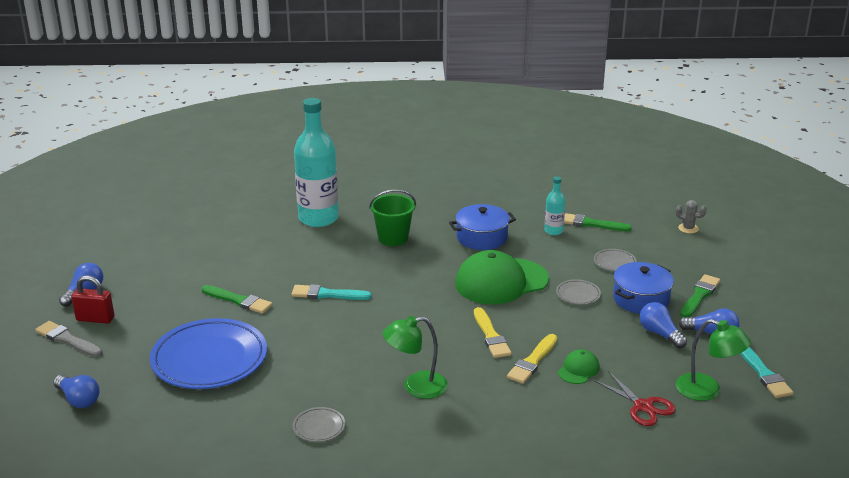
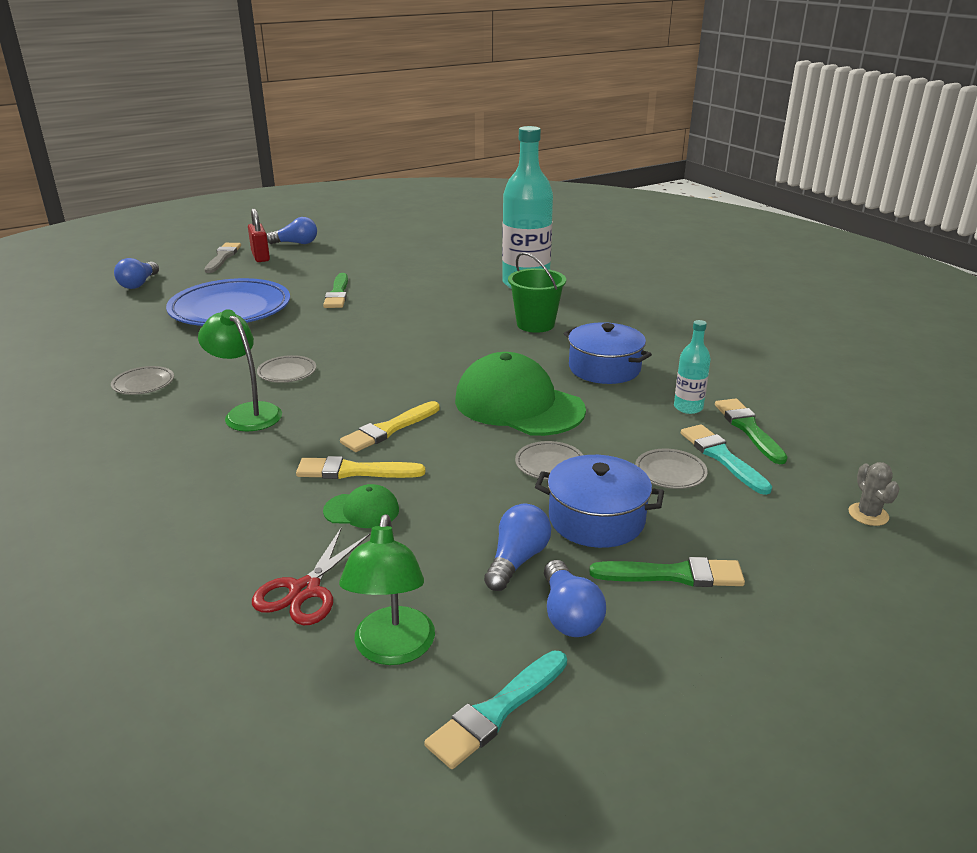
camera: 60 degrees right, 0 degrees up
(327, 294) = (387, 324): turquoise brush -> turquoise brush (722, 457)
(366, 356) = (287, 372): none -> grey plate

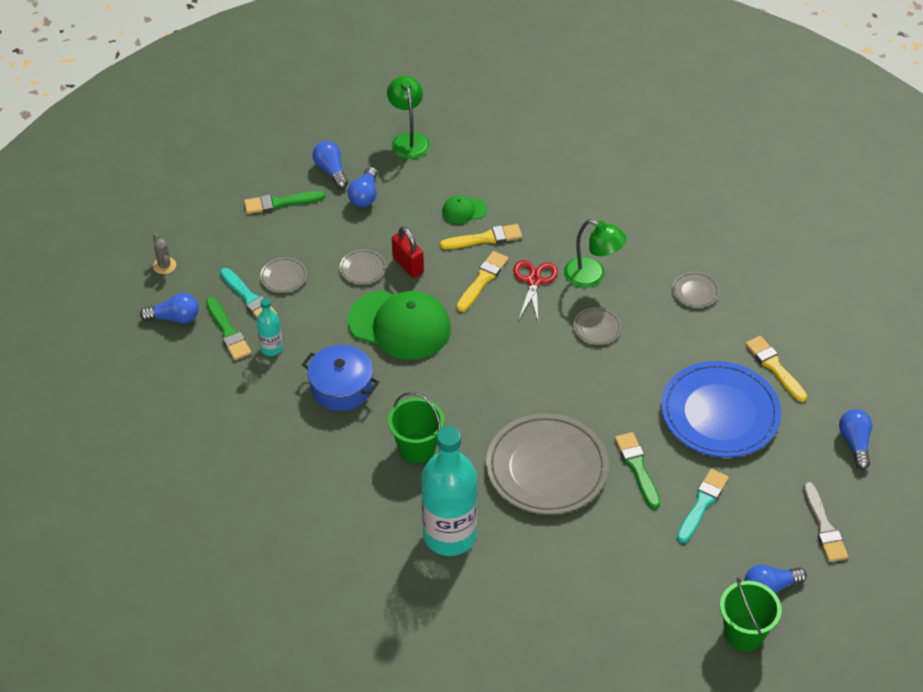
camera: 165 degrees right, 20 degrees up
(141, 326) = (774, 367): none -> yellow brush
(260, 257) = (782, 538): red padlock -> red padlock (408, 265)
(305, 590) = (466, 159): red scissors -> red scissors (534, 281)
(334, 233) = (744, 633): none -> green bucket
(418, 302) = (547, 468): none -> grey plate
(496, 711) = (353, 124): turquoise brush -> turquoise brush (702, 504)
(596, 519) = (326, 231): blue pot -> none
(829, 452) = (175, 318): none -> blue light bulb

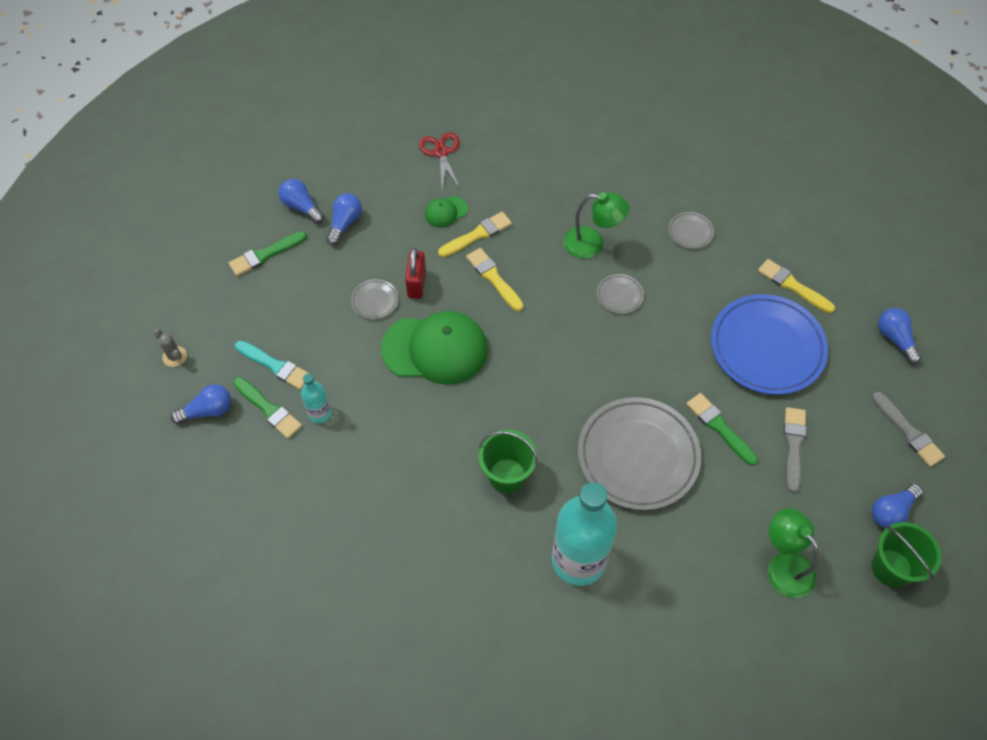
camera: 20 degrees left, 10 degrees up
(283, 277) = (301, 333): grey plate -> none
(341, 387) = (406, 434): blue pot -> none
(364, 196) = (345, 224): blue light bulb -> blue light bulb turned 150 degrees counterclockwise
(408, 140) = (363, 154): green lamp -> green lamp (784, 566)
(408, 265) = (416, 284): red padlock -> red padlock turned 60 degrees clockwise
(482, 280) = (493, 278): yellow brush -> yellow brush turned 45 degrees counterclockwise
(534, 281) = (541, 265): red scissors -> red scissors (441, 152)
(702, 504) = (793, 445): turquoise brush -> grey brush

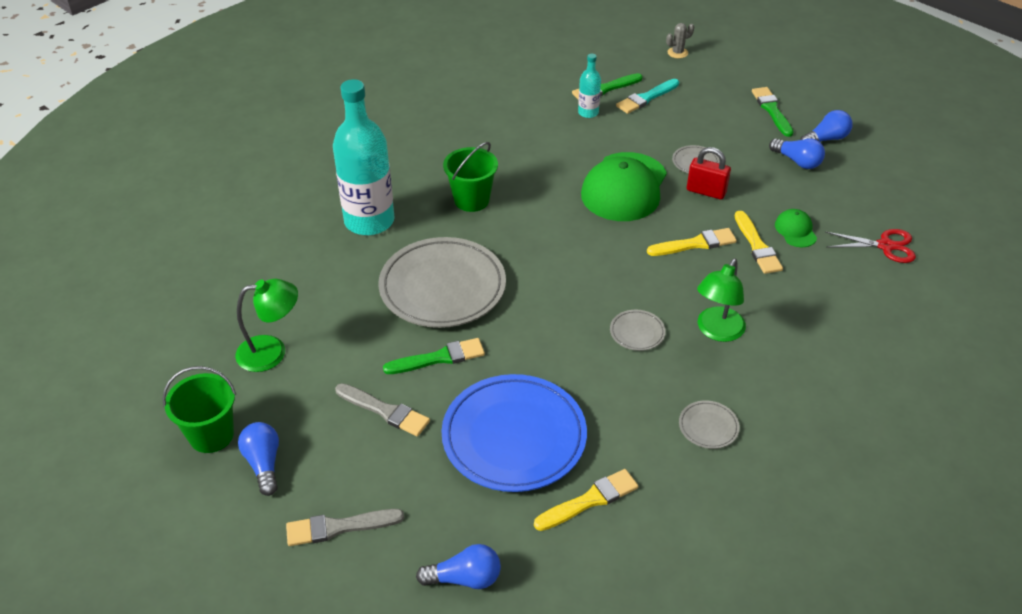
camera: 110 degrees right, 15 degrees down
(208, 411) = (617, 61): blue light bulb -> none

